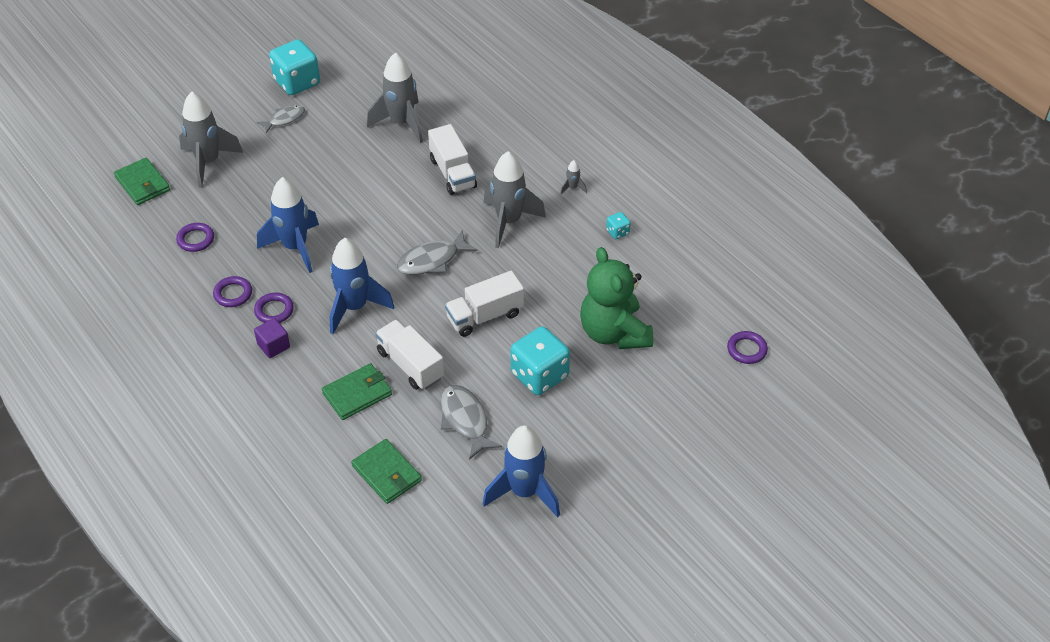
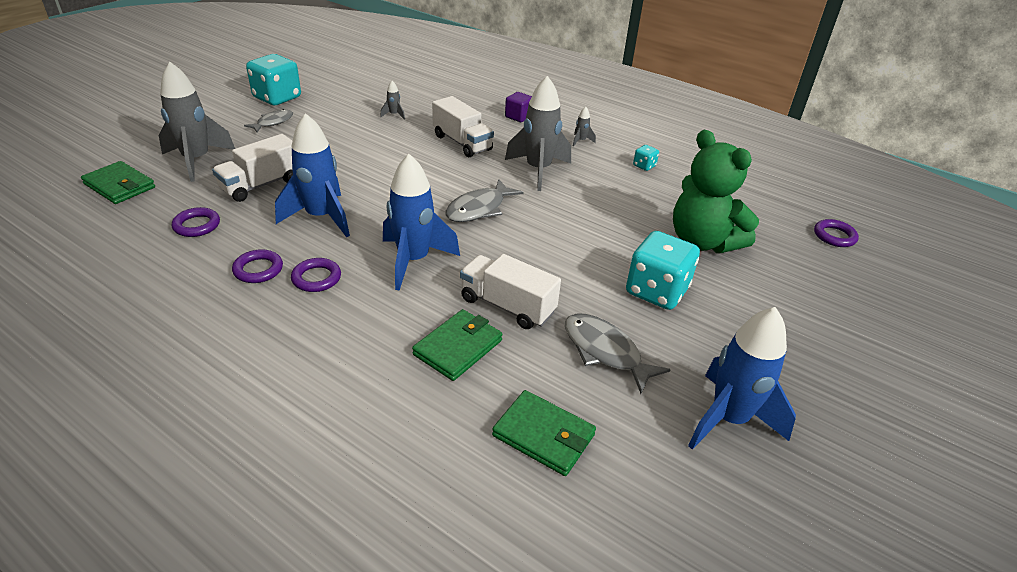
camera: 20 degrees left, 10 degrees down
(273, 346) = (328, 314): purple cube -> purple cube (518, 117)
(401, 123) = (394, 115): grey rocket -> grey rocket, size x0.41
(485, 316) = (563, 247): white truck -> white truck (261, 185)

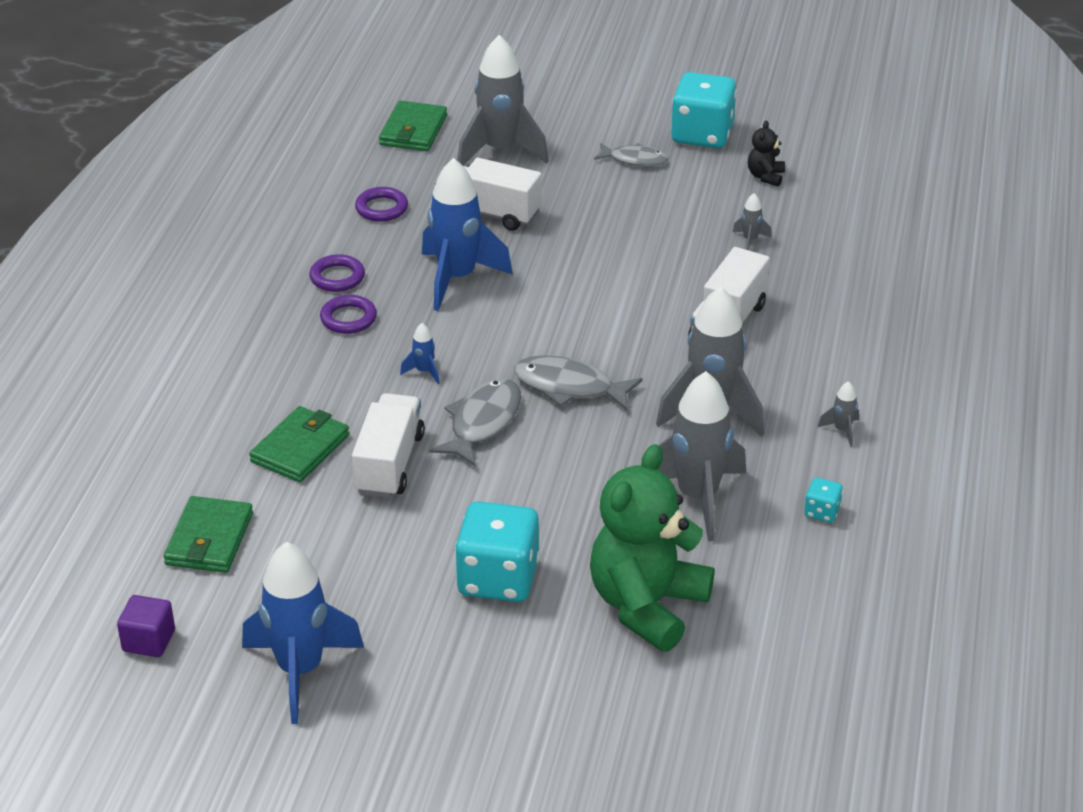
camera: 70 degrees right, 0 degrees up
(341, 94) = (765, 176): none -> black teddy bear
(413, 261) = (424, 372): blue rocket -> blue rocket, size x0.41
(458, 347) = (300, 448): green wallet -> green wallet turned 75 degrees counterclockwise
(518, 117) = (861, 350): purple cube -> purple cube (149, 641)
(605, 352) = (356, 556): grey fish -> grey fish (482, 423)
(613, 197) = (697, 497): none -> grey rocket
(834, 236) = (776, 752): purple ring -> none

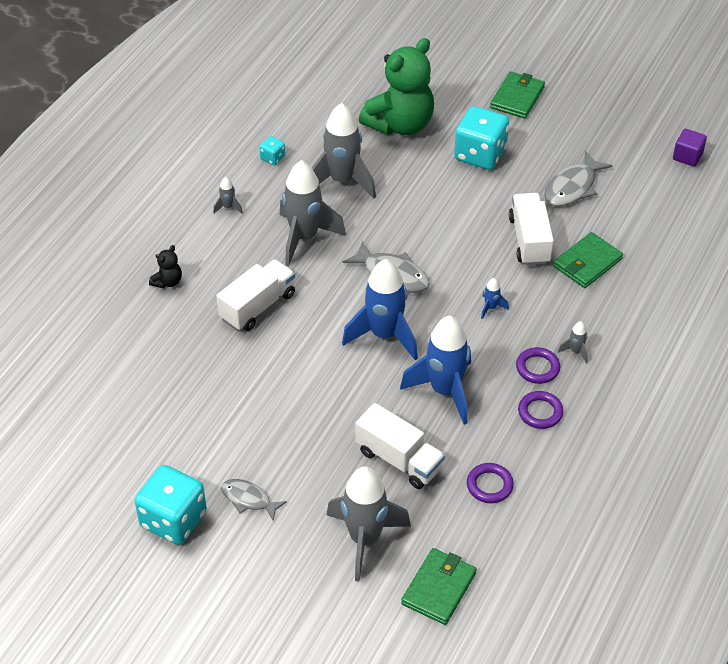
camera: 165 degrees left, 10 degrees up
(209, 539) = (651, 210): green wallet -> green wallet (517, 97)
(300, 671) = (602, 125): blue rocket -> blue rocket (384, 335)
(389, 464) = (529, 240): white truck -> white truck turned 150 degrees clockwise
(482, 423) = (461, 258): grey fish -> grey fish (572, 187)
(750, 240) = (199, 382): grey rocket -> grey rocket (575, 351)
(765, 176) = (147, 452): black teddy bear -> black teddy bear (167, 282)

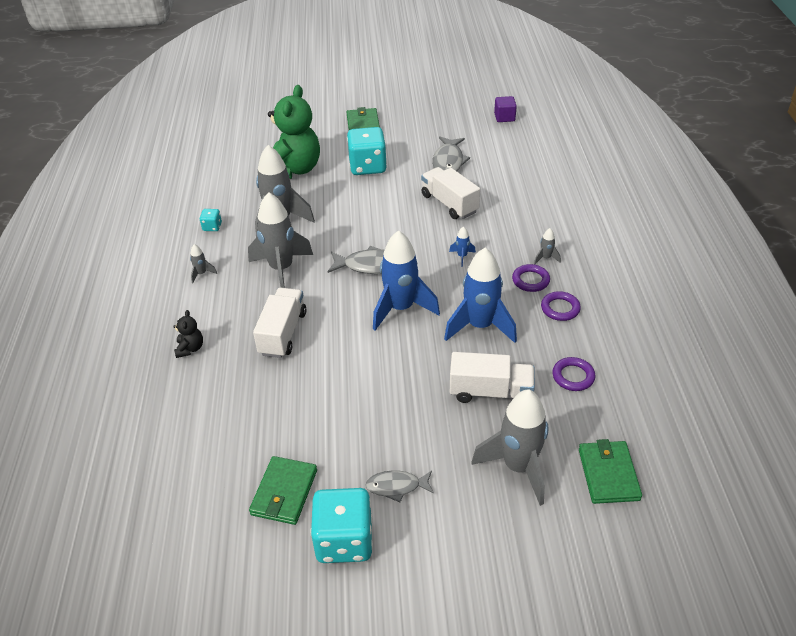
camera: 30 degrees left, 5 degrees down
(587, 263) = (501, 201): green wallet -> green wallet (284, 492)

